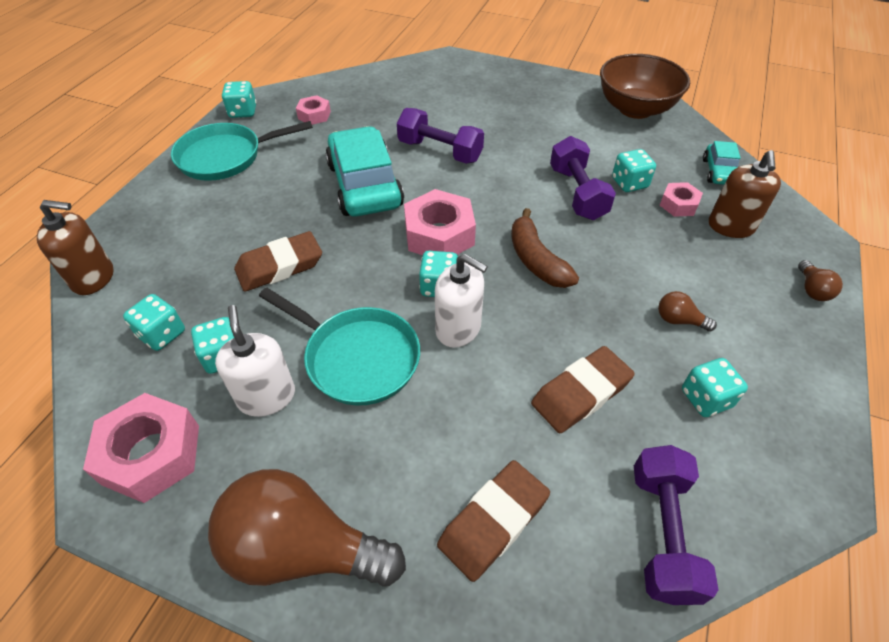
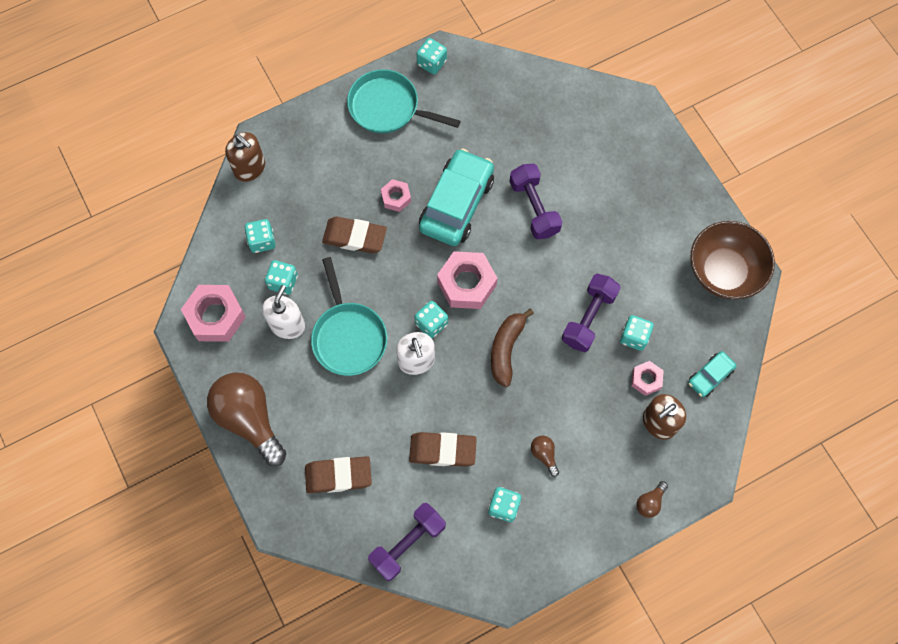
camera: 40 degrees right, 20 degrees up
(314, 115) = (478, 103): pink nut -> pink nut (396, 198)

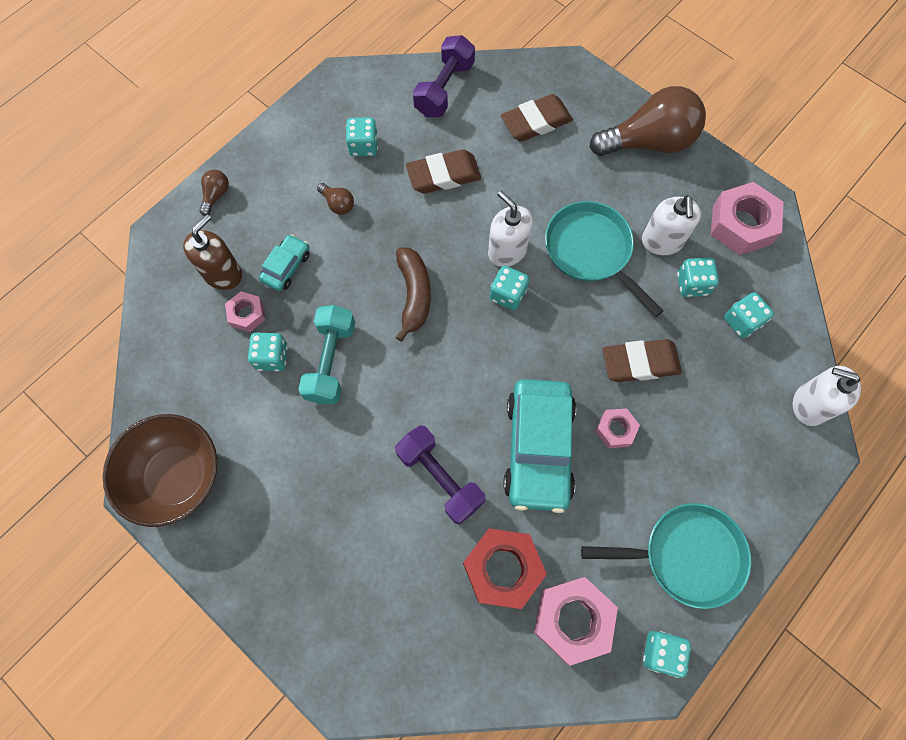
camera: 160 degrees right, 0 degrees up
(249, 419) = (648, 142): brown light bulb -> brown light bulb turned 45 degrees counterclockwise
(250, 168) = (809, 405): brown soap dispenser -> white soap dispenser
(466, 284) = (486, 353): pink nut -> pink nut (572, 619)
(512, 139) = (503, 569): none -> red nut
(588, 318) = (331, 361): purple dumbbell -> turquoise dumbbell
(710, 376) = (174, 342): turquoise car -> turquoise car (286, 267)

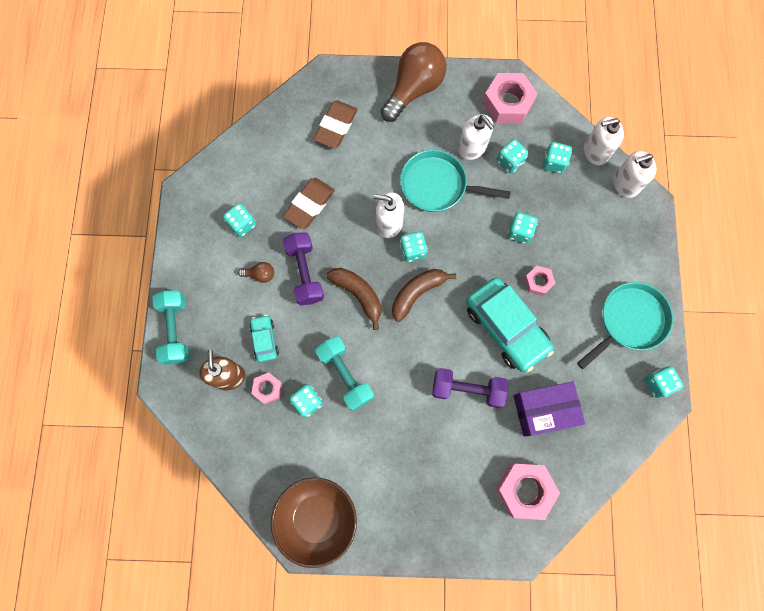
camera: 40 degrees left, 5 degrees up
(216, 195) = (176, 330): brown light bulb -> turquoise dumbbell
(444, 89) = (259, 147): purple dumbbell -> purple dumbbell (305, 273)
(475, 339) = (417, 293): none -> brown banana
(503, 569) = (544, 410): red nut -> purple box
(572, 619) = (601, 405): pink nut -> pink nut (524, 490)
(640, 363) = (519, 232): brown eraser -> turquoise dice
(802, 345) = (595, 151): none -> white soap dispenser

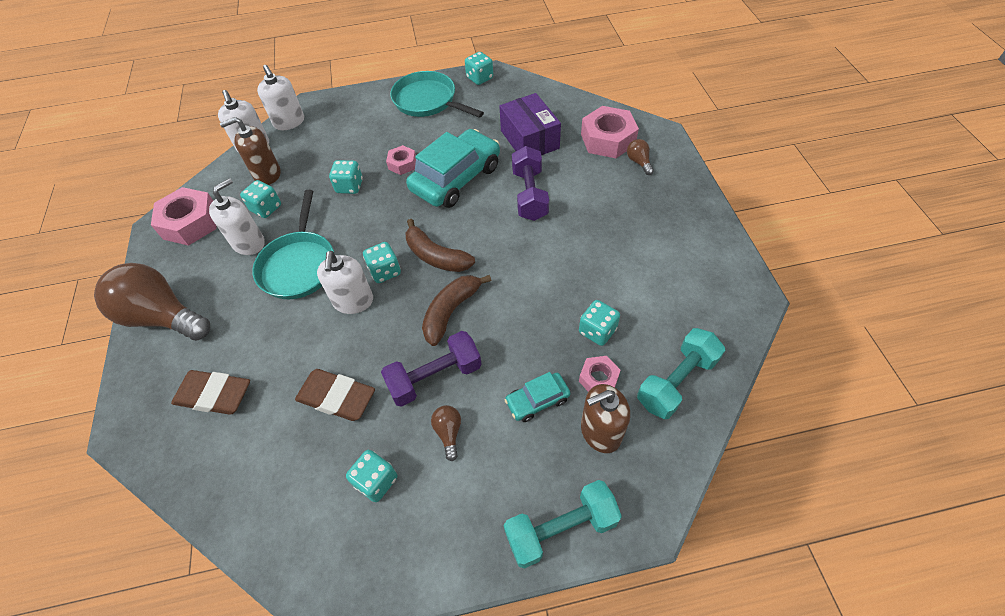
camera: 100 degrees left, 20 degrees down
(317, 518) = (719, 289): brown bowl -> none
(345, 375) = (552, 301): turquoise dumbbell -> turquoise dumbbell (676, 381)
(484, 509) = (639, 162): none -> brown light bulb
(553, 163) = (267, 174): turquoise dice -> brown soap dispenser

